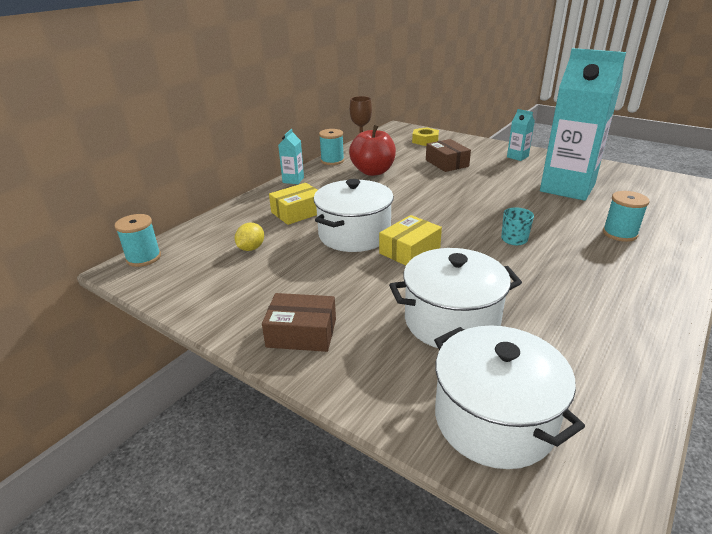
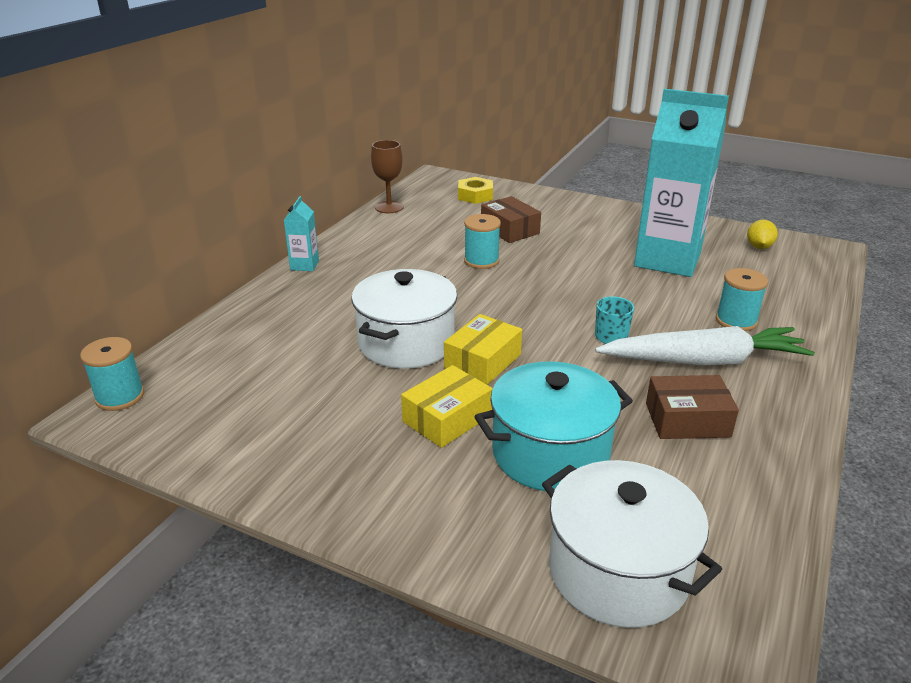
camera: 10 degrees left, 0 degrees up
(251, 248) = (270, 372): yellow lemon -> yellow lemon (759, 247)
(298, 212) = (322, 314): yellow box -> yellow box (447, 418)
(301, 333) = (366, 486): brown box -> brown box (687, 420)
(332, 161) = (353, 232): turquoise spool -> turquoise spool (481, 261)
(373, 171) = (413, 247): red apple -> none
(451, 321) = (550, 453): white pot -> turquoise pot
(517, 157) = (600, 216): turquoise carton -> none
(589, 261) = (704, 361): none -> white carrot

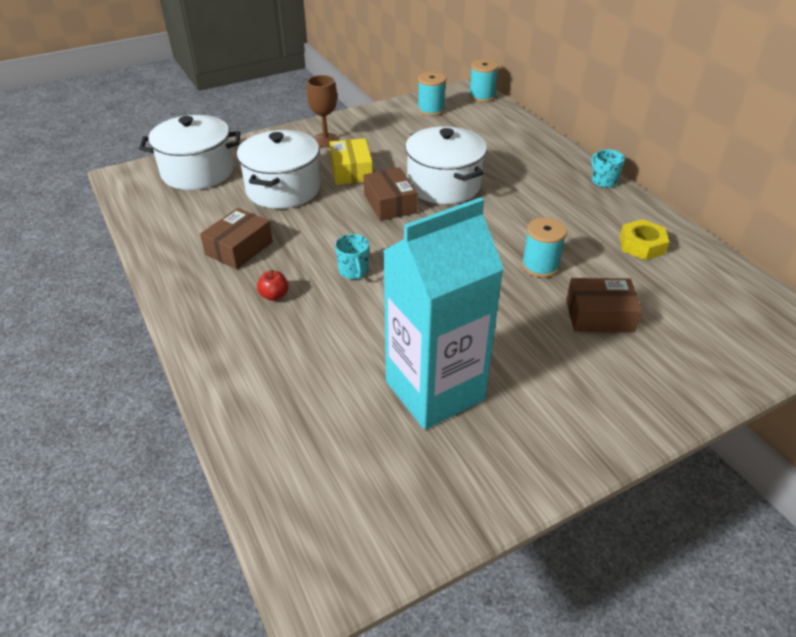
camera: 125 degrees right, 10 degrees up
(304, 265) = (603, 181): turquoise carton -> turquoise mug
(389, 207) = (715, 261): brown goblet -> brown goblet (325, 140)
(475, 195) = (721, 336): yellow nut -> yellow nut (641, 245)
(483, 361) = (390, 204): yellow box -> brown box
(550, 453) = (283, 189): turquoise pot -> white pot
(704, 361) = (274, 295): white carrot -> red apple
(736, 321) = (293, 354): turquoise spool -> turquoise spool (431, 110)
(759, 247) = (389, 504): yellow lemon -> none

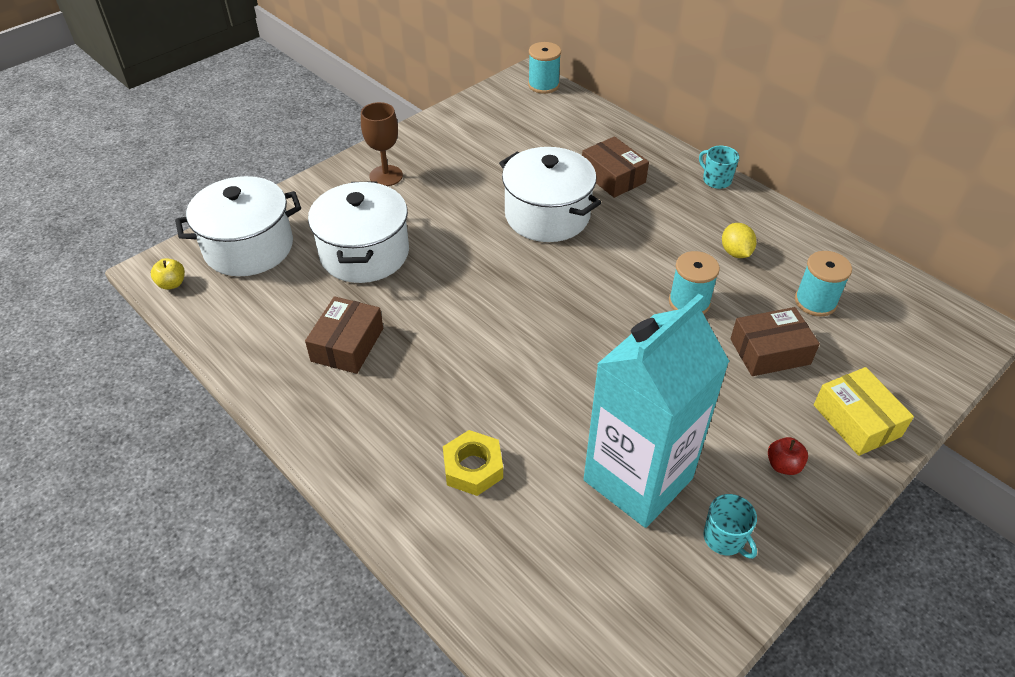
camera: 15 degrees left, 5 degrees up
(130, 187) = (172, 284): none -> yellow apple
(274, 295) = (416, 399): red apple -> red apple (783, 465)
(351, 171) = (434, 214): yellow box -> yellow box (856, 420)
(354, 271) = (492, 349): turquoise mug -> turquoise mug (724, 538)
(390, 204) = (497, 251): brown box -> brown box (613, 177)
(431, 110) = (492, 113): turquoise spool -> turquoise spool (815, 302)
(598, 236) = (735, 252): none -> yellow lemon
(641, 245) = (782, 256): yellow nut -> yellow nut (473, 468)

